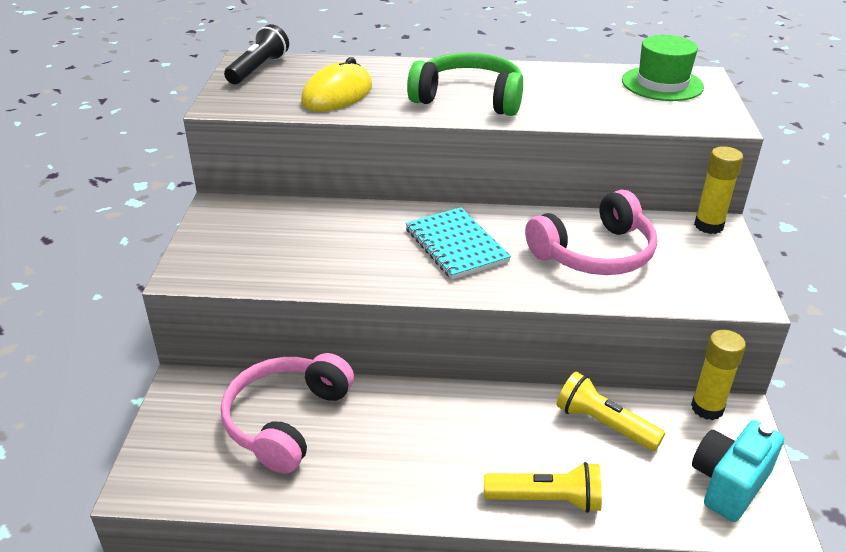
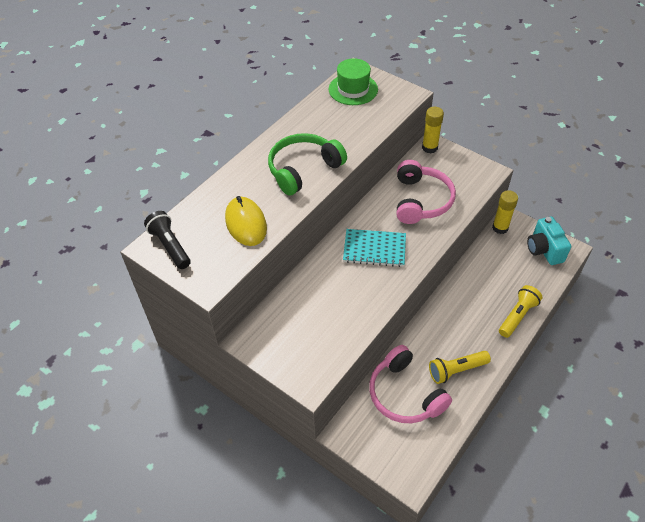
camera: 55 degrees left, 15 degrees up
(604, 424) = (487, 269): yellow flashlight -> yellow flashlight (456, 370)

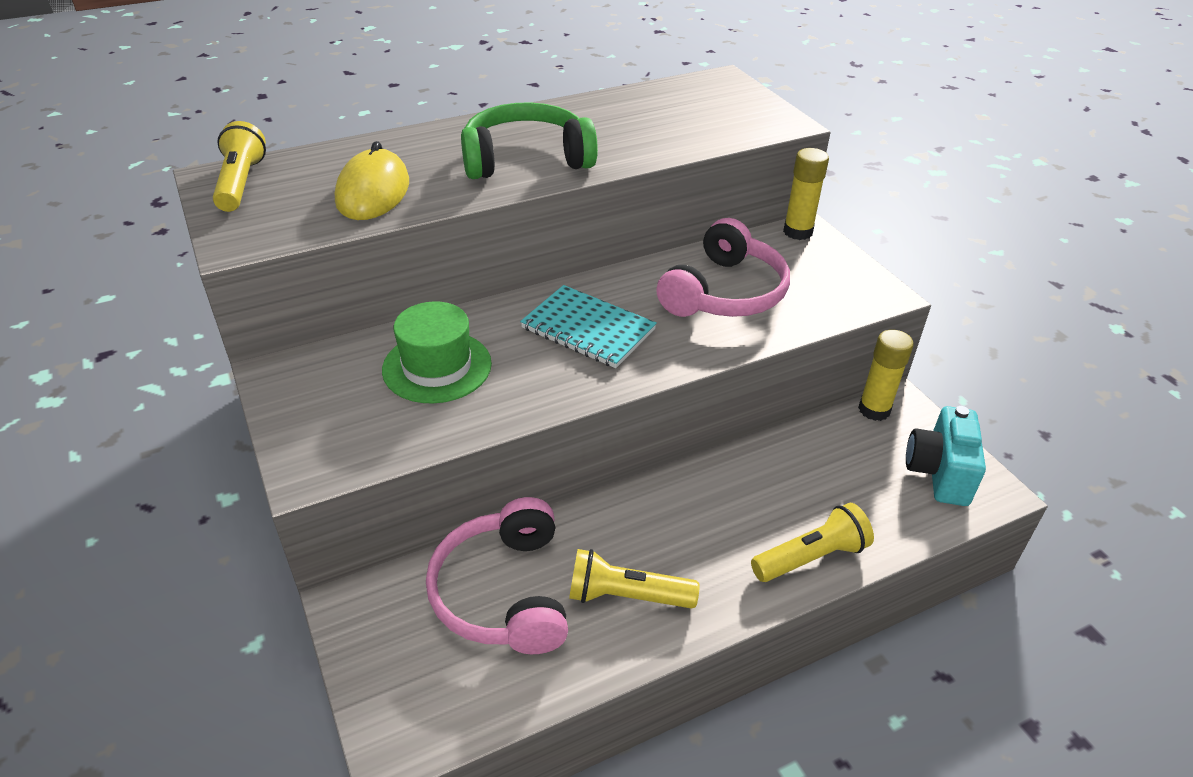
camera: 25 degrees right, 10 degrees down
(170, 246) = (241, 183): black flashlight -> yellow flashlight
(353, 89) = (697, 96): green hat -> green hat (437, 367)

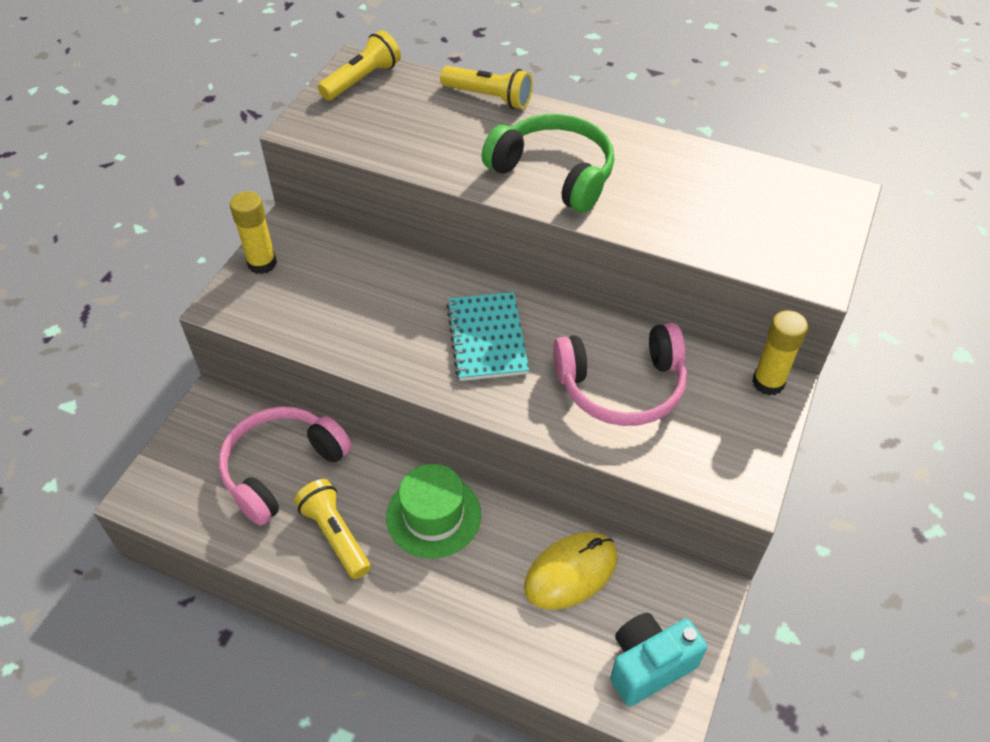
camera: 50 degrees right, 10 degrees up
(373, 192) = (421, 137): yellow mouse -> yellow mouse (571, 572)
(437, 367) = (366, 292): green hat -> green hat (433, 515)
(811, 557) = (468, 624): yellow flashlight -> yellow flashlight (489, 97)
(874, 410) = (679, 577): yellow glue stick -> yellow glue stick (262, 263)

